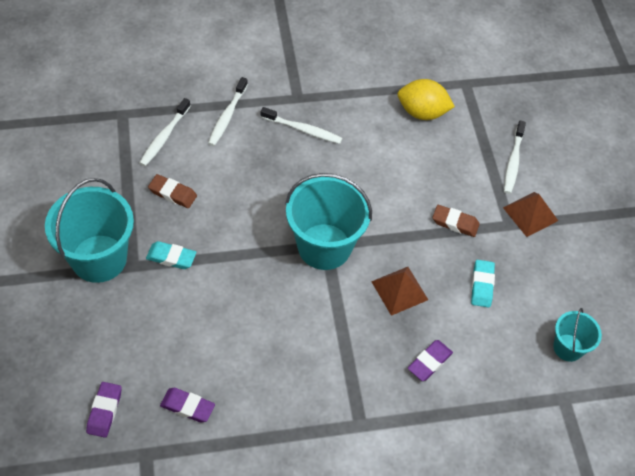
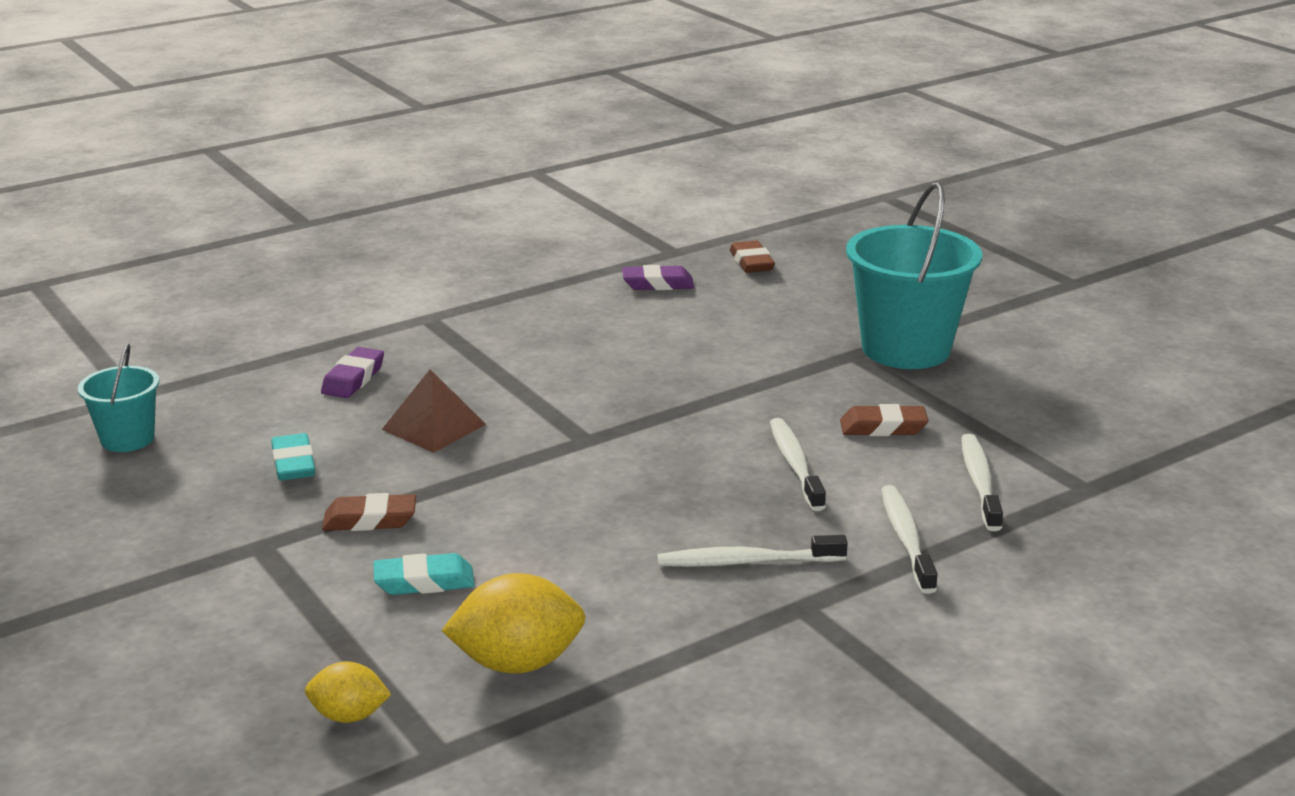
camera: 160 degrees right, 30 degrees down
(104, 411) = (751, 262): purple eraser -> brown eraser
(171, 257) = (809, 373): turquoise eraser -> turquoise eraser (424, 582)
(324, 246) = (587, 438): turquoise bucket -> none
(492, 111) = (349, 716): none -> yellow lemon
(513, 162) = (274, 639): white toothbrush -> white toothbrush (795, 465)
(530, 214) = (220, 570): brown pyramid -> none

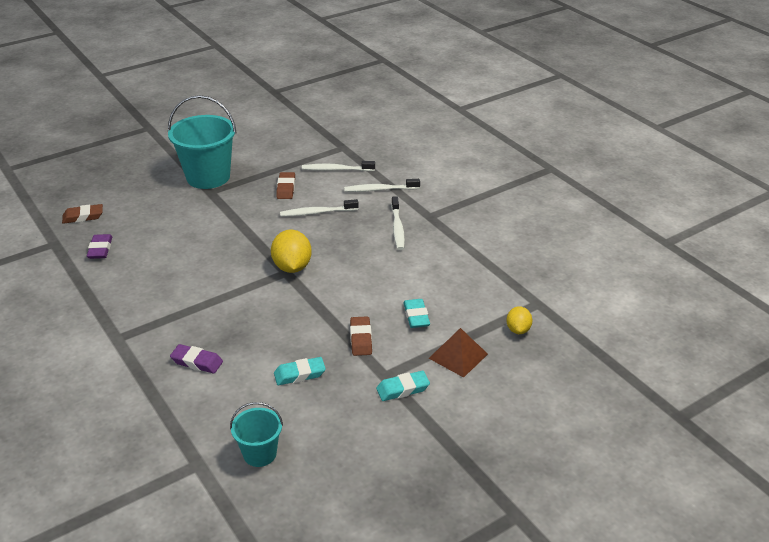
camera: 90 degrees left, 10 degrees up
(217, 564) = (402, 389): none -> turquoise eraser
(434, 427) = (263, 324): brown pyramid -> brown pyramid (458, 356)
(517, 663) = (475, 286): yellow lemon -> yellow lemon (292, 267)

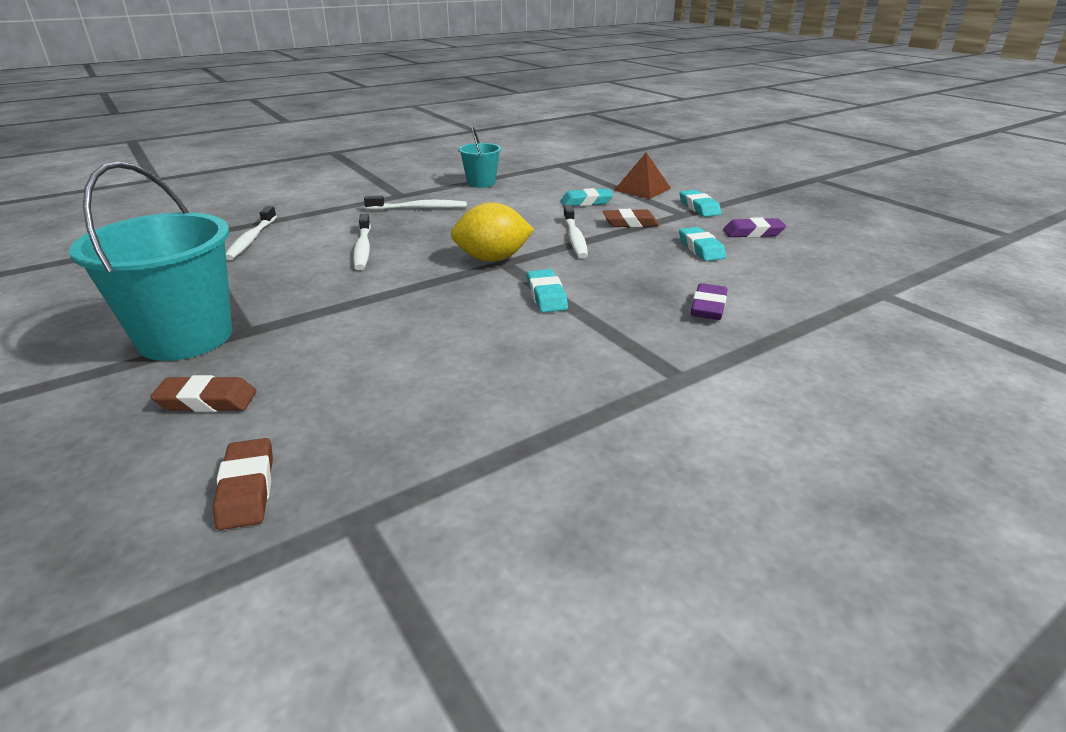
camera: 90 degrees left, 5 degrees down
(100, 249) = (404, 437): purple eraser -> purple eraser (753, 233)
(229, 290) = (546, 296): none -> turquoise eraser
(260, 453) = (835, 263): turquoise bucket -> turquoise bucket (481, 183)
(286, 188) = (280, 270): brown eraser -> brown eraser (207, 401)
(380, 190) = (325, 216): white toothbrush -> white toothbrush (575, 238)
(518, 329) = (598, 171): yellow lemon -> none

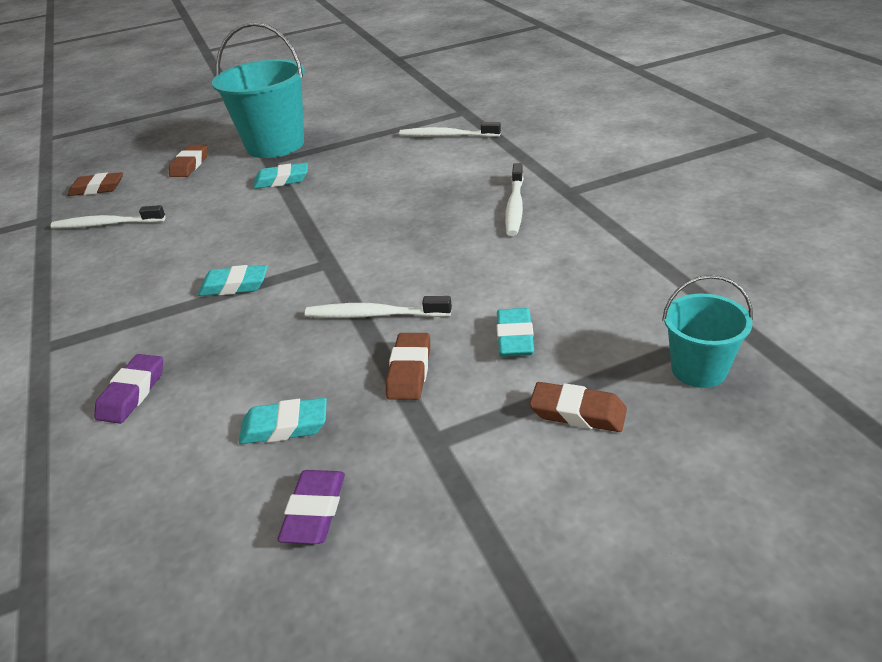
camera: 105 degrees right, 5 degrees up
(363, 248) = (402, 186): white toothbrush -> white toothbrush (106, 224)
(481, 183) = (618, 246): turquoise bucket -> turquoise bucket (699, 369)
(492, 259) = (340, 256): yellow lemon -> none
(642, 189) = (577, 413): brown pyramid -> brown eraser
(699, 207) = (459, 470): turquoise eraser -> turquoise eraser (282, 180)
(708, 307) = (132, 393): purple eraser -> purple eraser turned 75 degrees clockwise

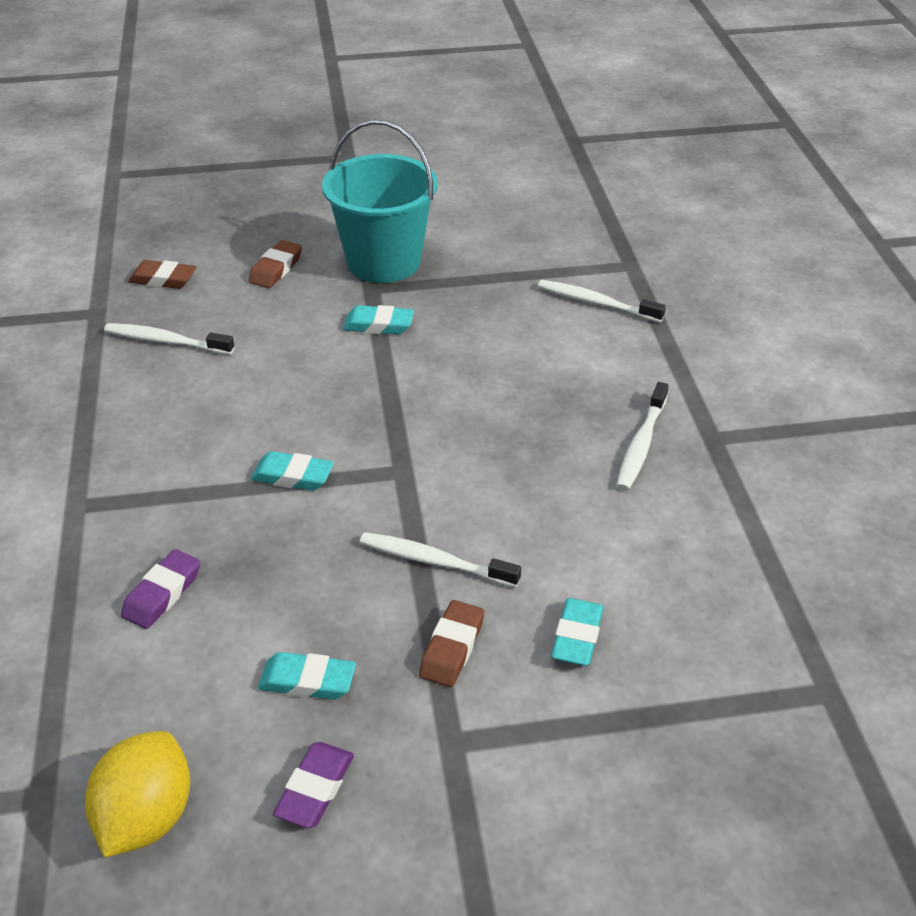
camera: 10 degrees right, 5 degrees up
(147, 580) = (146, 817): none -> yellow lemon
(577, 413) = (610, 752): brown eraser -> none
(699, 369) = (759, 735): turquoise bucket -> none

